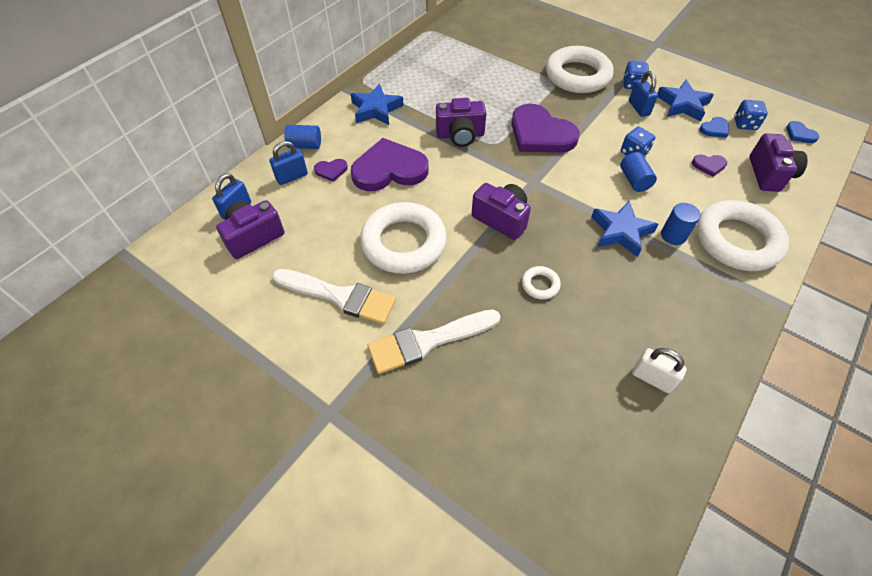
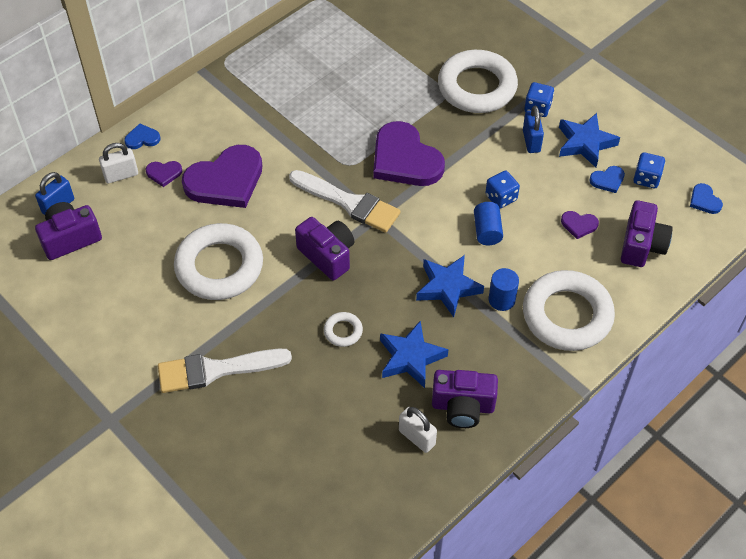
camera: 10 degrees right, 0 degrees up
(292, 177) = (121, 175): blue padlock -> white padlock
(305, 145) = (142, 138): blue cylinder -> blue heart
(340, 296) = (143, 313): white brush -> white brush (349, 203)
(376, 109) = (230, 103): blue star -> blue star (411, 358)
(389, 169) = (226, 180): purple heart -> purple heart turned 150 degrees clockwise
(460, 135) = (314, 149): purple camera -> purple camera (463, 407)

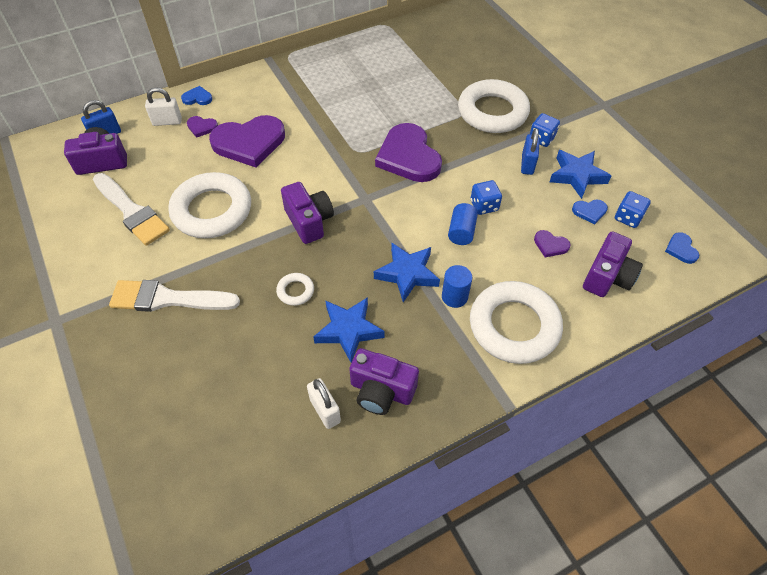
camera: 15 degrees right, 0 degrees up
(349, 203) = (346, 182): white brush -> white brush (132, 211)

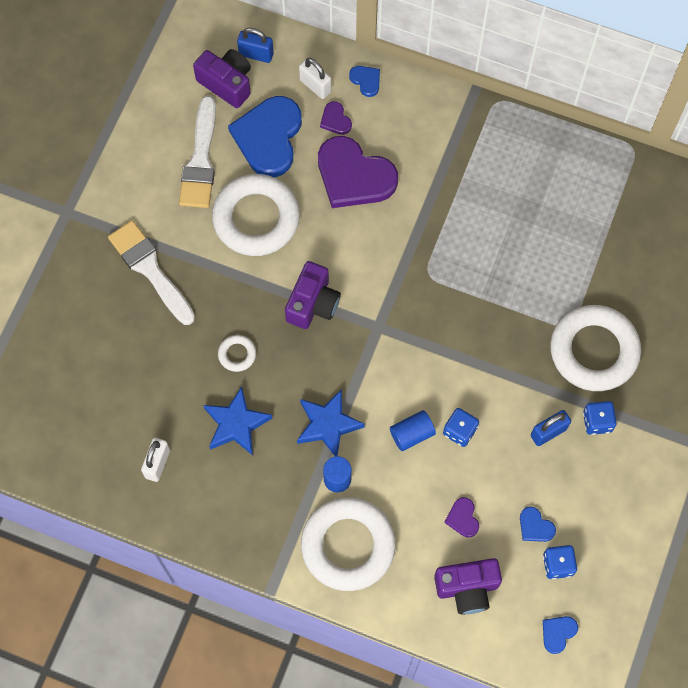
camera: 50 degrees right, 15 degrees up
(167, 166) = (268, 137): none -> blue heart
(381, 391) = (205, 490): purple camera -> none
(408, 156) = (462, 322): purple heart -> none
(577, 176) = (573, 487): blue star -> none

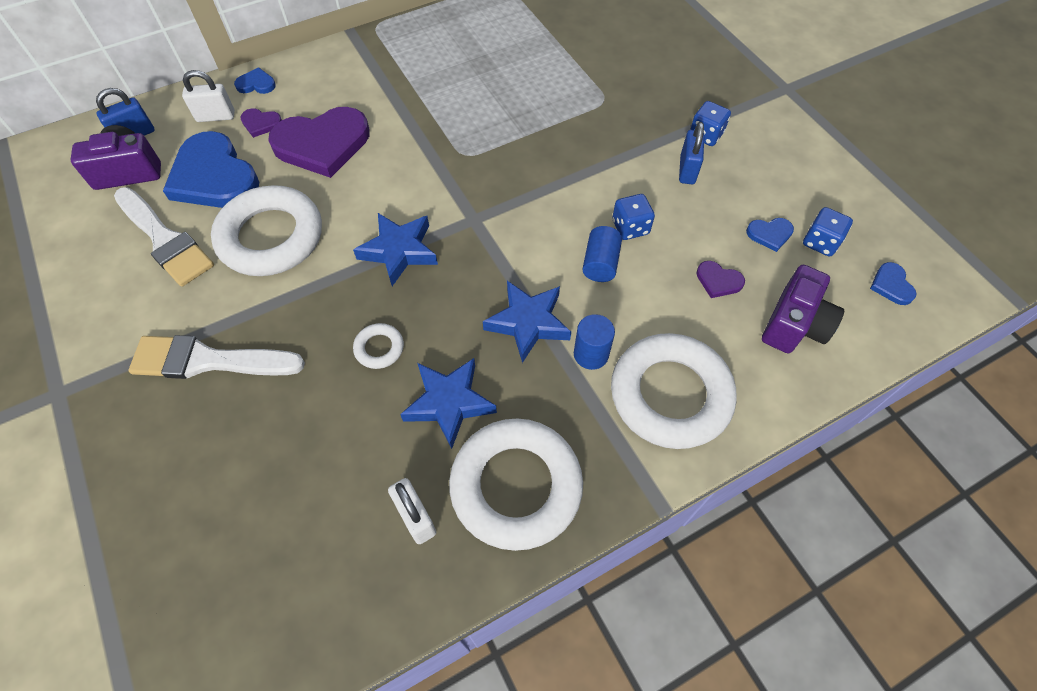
camera: 50 degrees left, 10 degrees down
(313, 303) = (399, 251): purple camera -> blue star
(594, 351) = (641, 99): white ring -> white ring (516, 486)

